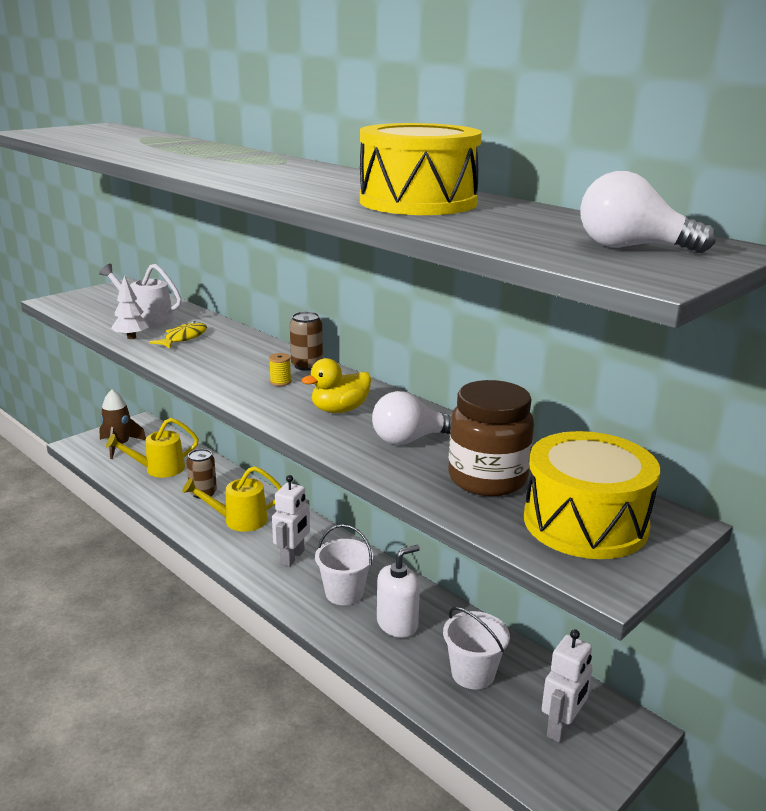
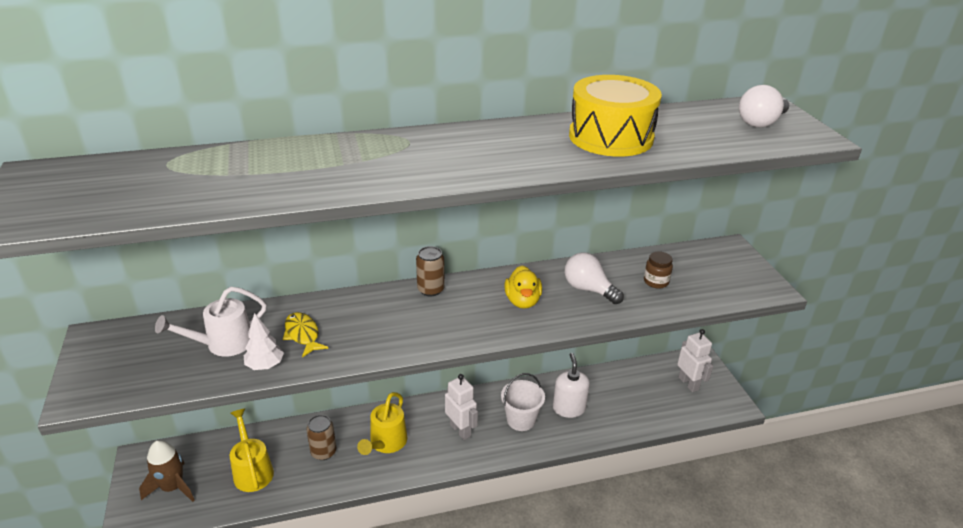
camera: 60 degrees left, 10 degrees up
(159, 469) = (252, 470): yellow watering can -> yellow watering can turned 150 degrees clockwise
(280, 382) = (451, 311): yellow spool -> none
(410, 440) = (588, 289): white light bulb -> white light bulb turned 120 degrees clockwise
(473, 673) = (631, 396): white bucket -> none
(487, 479) = (656, 282): brown jar -> brown jar, size x0.50
(585, 522) = (718, 271): yellow drum -> none

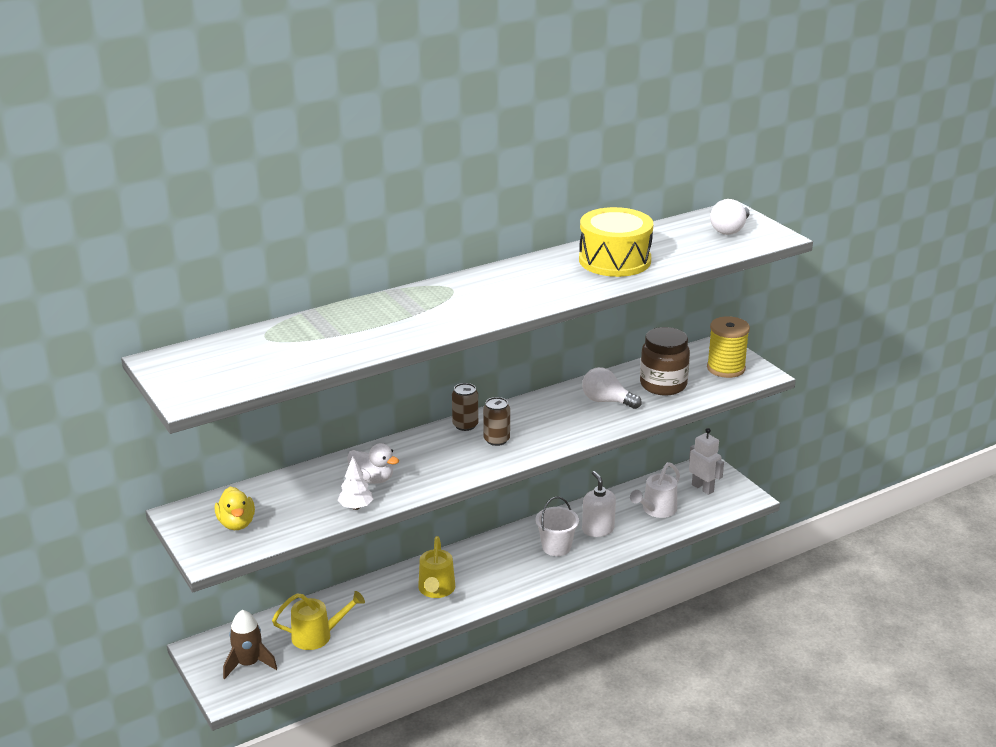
camera: 15 degrees left, 5 degrees down
(223, 344) = (305, 499): white watering can -> white watering can (656, 510)
(252, 470) = (318, 636): yellow watering can -> yellow watering can turned 120 degrees clockwise
(303, 335) = (372, 479): yellow fish -> white duck
(323, 452) = (379, 608): brown can -> brown can (496, 440)
(460, 430) = (502, 566): white robot -> none
(522, 301) = (553, 420): yellow duck -> yellow duck (236, 523)
(656, 282) = (663, 385): brown jar -> brown jar, size x1.99
(730, 274) = (726, 368): none -> yellow spool

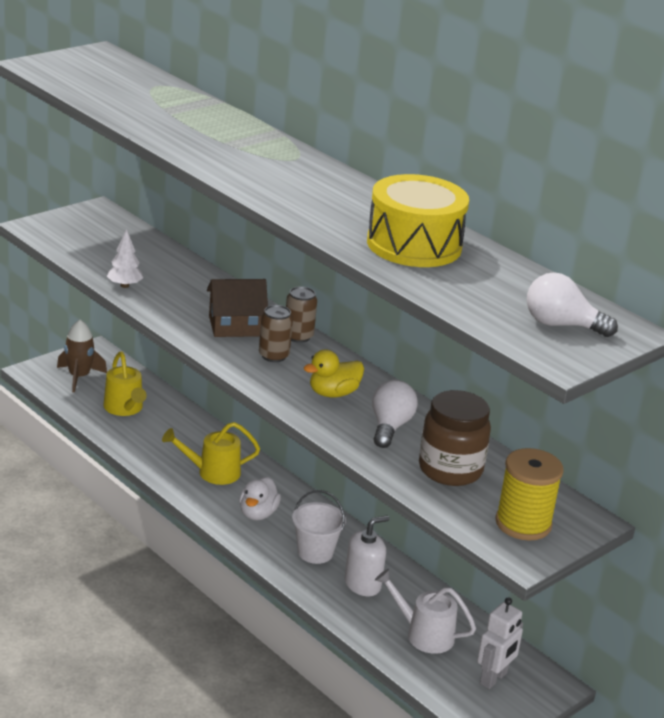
camera: 75 degrees right, 0 degrees up
(236, 523) = (87, 234): yellow duck -> yellow duck (333, 393)
(372, 479) = (176, 291): white duck -> white duck (258, 514)
(443, 454) = (235, 326): none -> brown house

